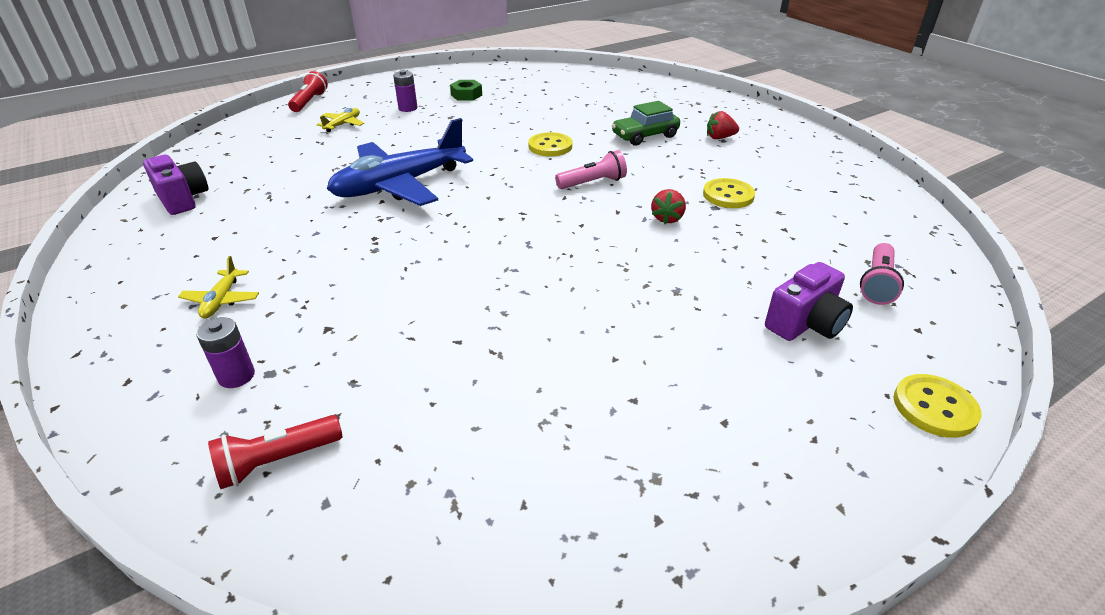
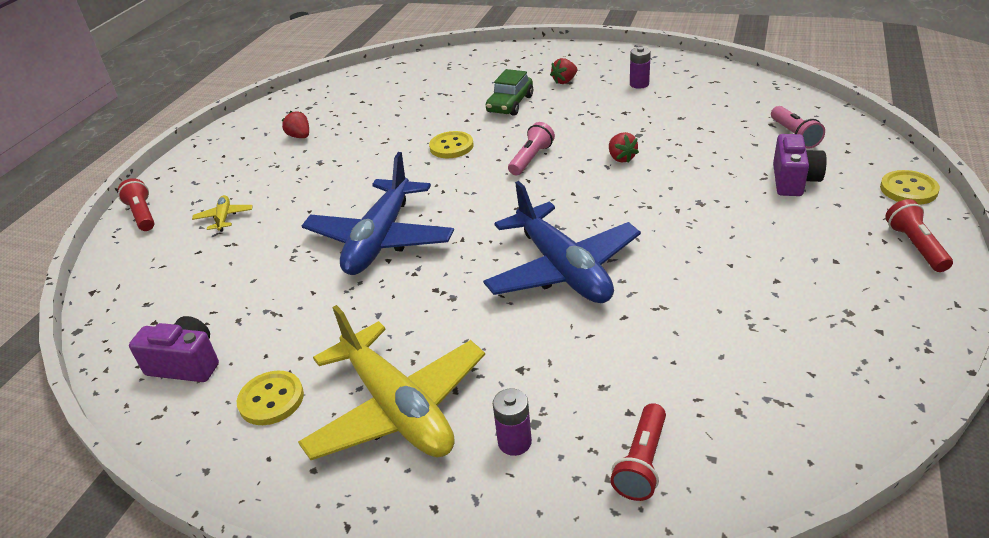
camera: 35 degrees left, 0 degrees up
(222, 300) = (397, 408): yellow plane -> yellow plane, size x2.46
(408, 108) = (263, 173): purple battery -> purple battery (639, 84)
(466, 95) = (300, 136): green nut -> red strawberry
(477, 276) = (562, 269): none -> blue plane
(728, 195) = (634, 122): yellow button -> yellow button (271, 399)
(843, 468) = (915, 246): none -> red flashlight

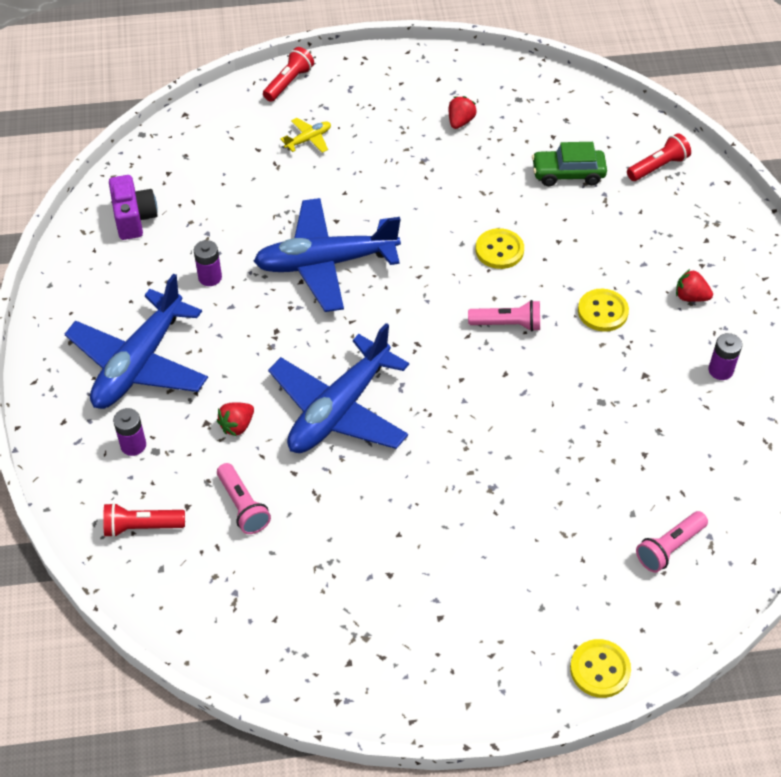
camera: 60 degrees right, 15 degrees up
(271, 399) = (120, 286): yellow button -> yellow button (602, 311)
(326, 321) = (210, 277): none -> purple battery
(397, 408) = (139, 363): yellow plane -> blue plane
(510, 104) = (610, 266): green car -> green car (568, 174)
(621, 158) = (544, 400): red strawberry -> red strawberry (237, 426)
(650, 365) = (243, 506): none -> pink flashlight
(793, 181) = (569, 562): purple camera -> none
(915, 246) = (493, 682): red flashlight -> red flashlight (658, 167)

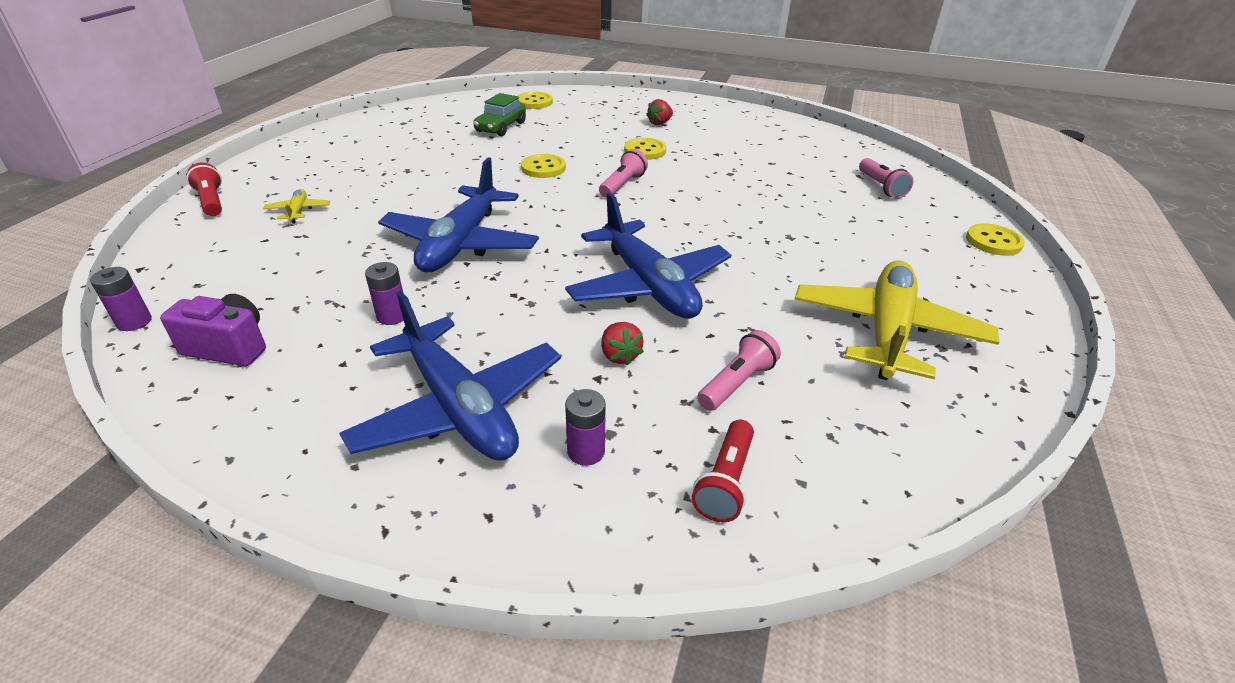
camera: 65 degrees left, 15 degrees down
(243, 506) = (737, 383): pink flashlight -> pink flashlight turned 45 degrees counterclockwise
(367, 593) = (887, 331): none -> yellow plane
(460, 122) = (390, 146): red strawberry -> none
(658, 167) = (534, 102): red flashlight -> yellow button
(720, 370) = (731, 132): purple battery -> purple battery (134, 322)

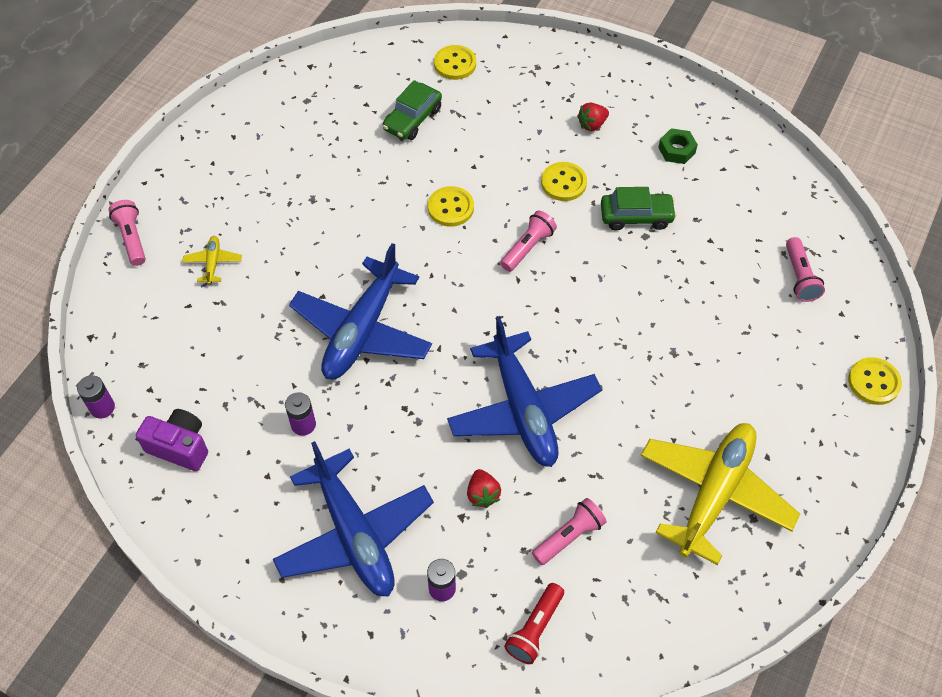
camera: 10 degrees right, 20 degrees up
(211, 201) = (132, 238): red flashlight -> pink flashlight
(717, 164) = (636, 216): none -> green car
(737, 131) = (676, 150): none -> green nut

